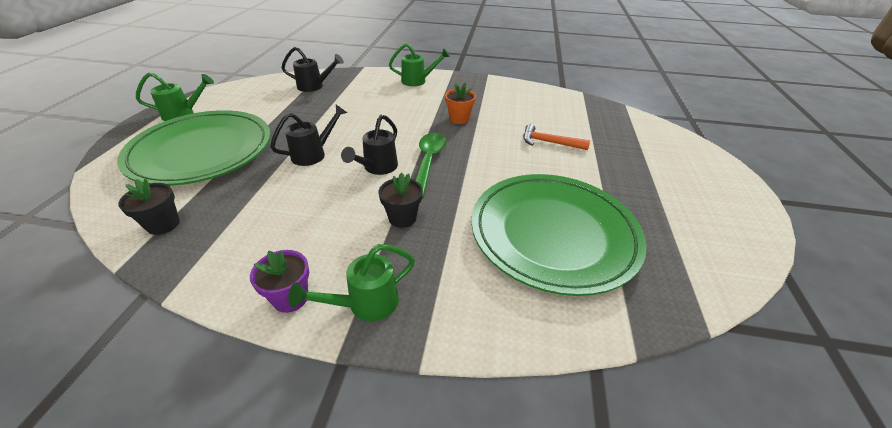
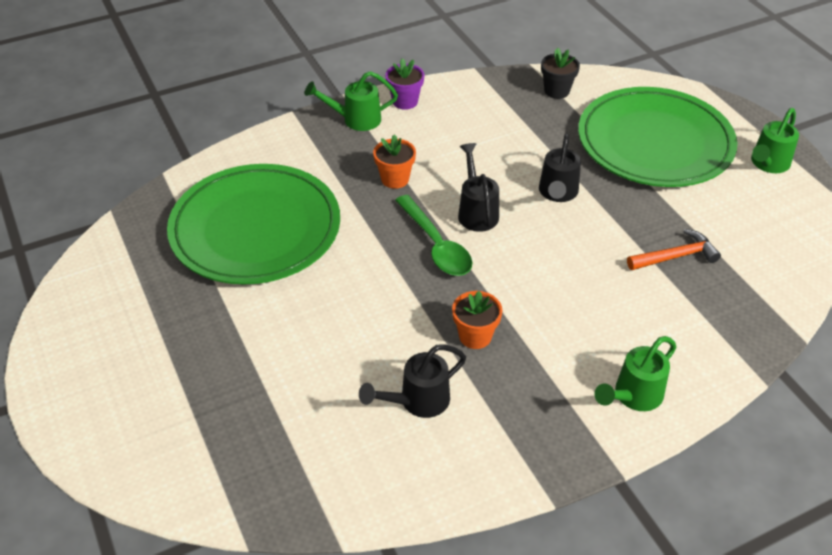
camera: 145 degrees right, 5 degrees up
(314, 86) = (738, 288): black watering can -> black watering can (417, 401)
(365, 304) = (355, 120): green watering can -> green watering can turned 120 degrees counterclockwise
(402, 218) = (395, 179): black flower pot -> orange flower pot
(549, 142) = (324, 356): orange hammer -> orange hammer (675, 256)

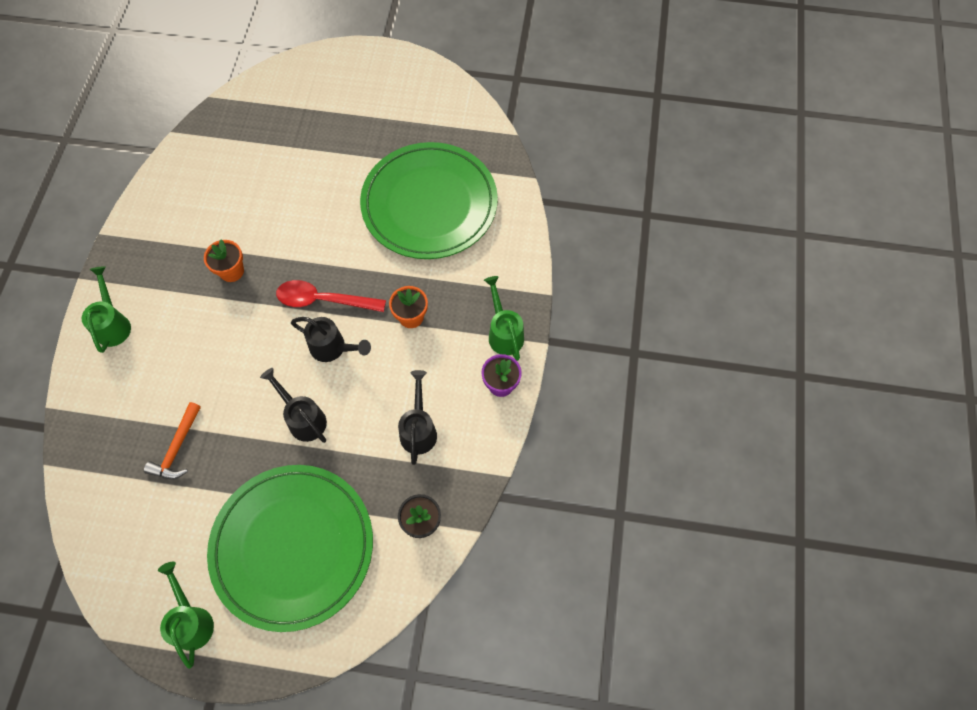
camera: 125 degrees right, 20 degrees up
(355, 120) = (504, 332): green watering can -> green watering can turned 45 degrees counterclockwise
(417, 401) = (217, 212): black watering can -> black watering can (419, 429)
(436, 245) = (323, 300): green spoon -> red spoon

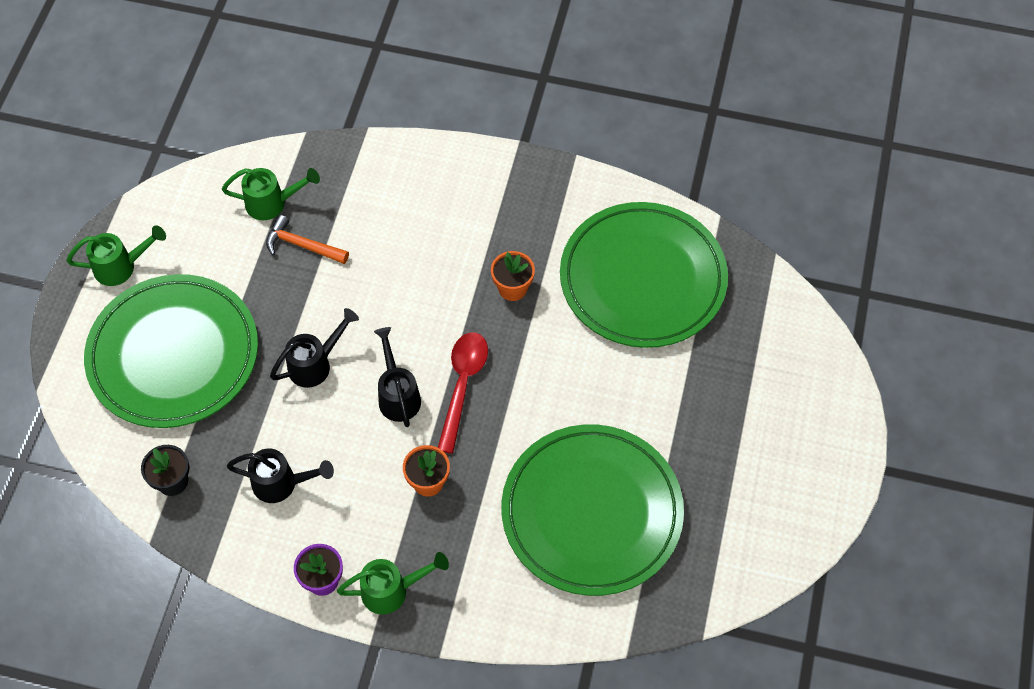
camera: 95 degrees right, 5 degrees down
(113, 324) = (457, 177): green watering can -> green watering can (272, 203)
(227, 180) = (642, 279): none -> green plate
(333, 348) = (398, 395): black watering can -> black watering can turned 135 degrees clockwise

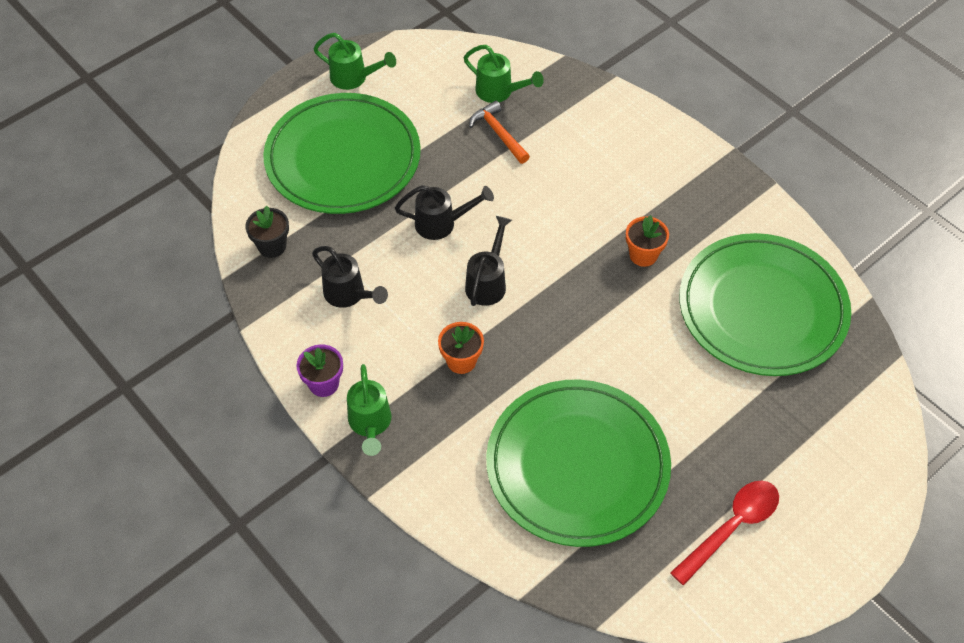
camera: 35 degrees right, 5 degrees down
(392, 590) = (370, 424): green watering can -> green watering can turned 60 degrees clockwise
(462, 385) = (545, 305): red spoon -> red spoon (731, 527)

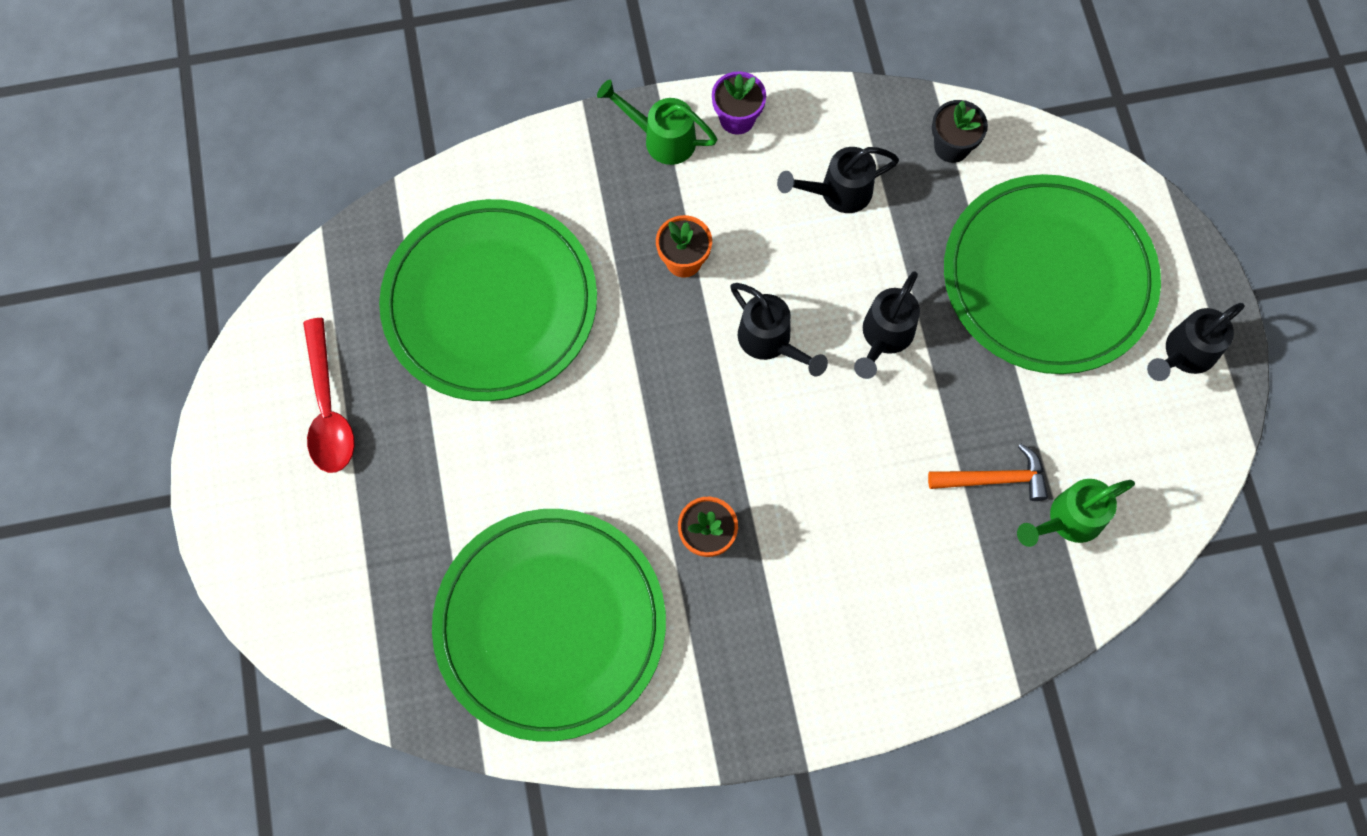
camera: 120 degrees right, 15 degrees up
(354, 78) = (1184, 354): green watering can -> black watering can

